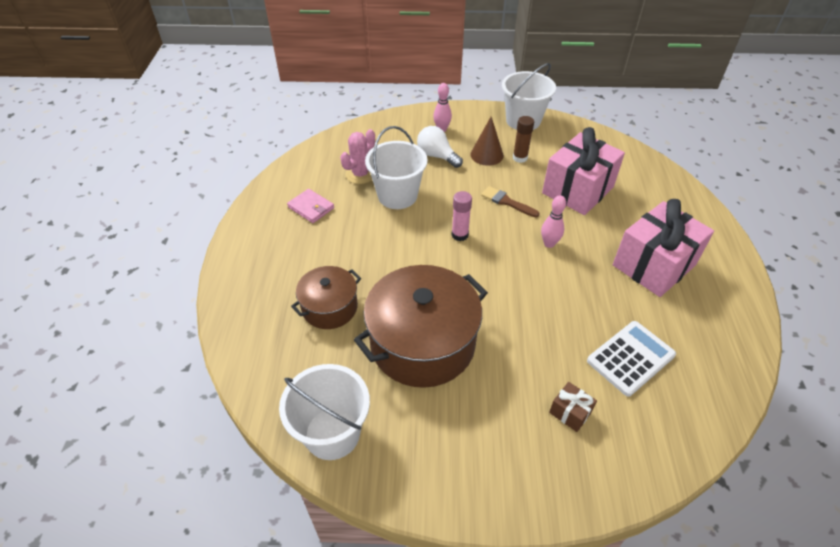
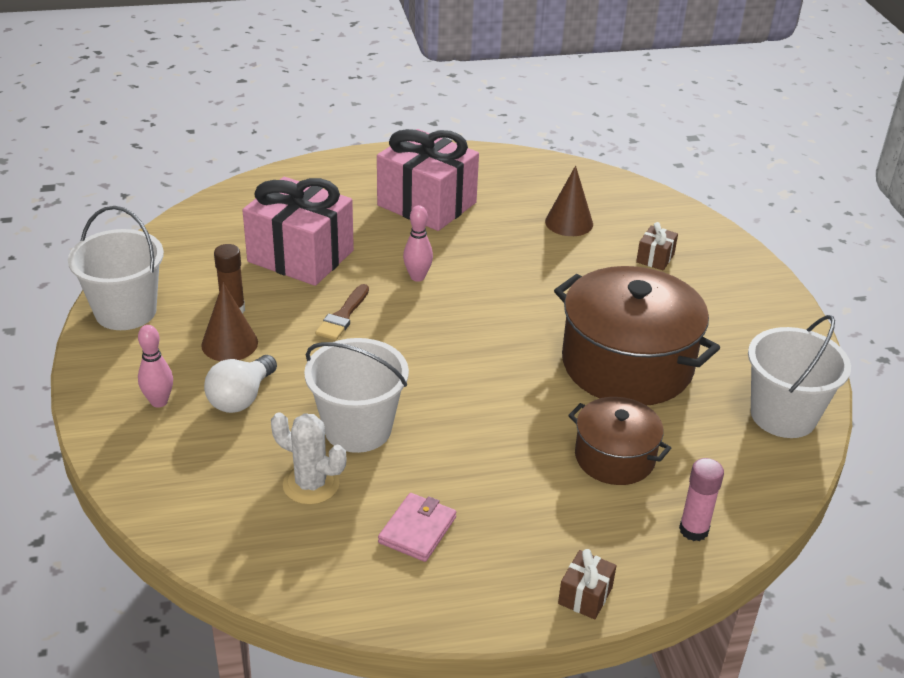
camera: 105 degrees left, 10 degrees down
(232, 264) = (585, 595): none -> brown gift
(360, 174) = (311, 484): pink cactus -> white cactus
(460, 235) = (427, 353): pink glue stick -> pink glue stick (693, 530)
(630, 358) = (569, 222): white calculator -> brown cone

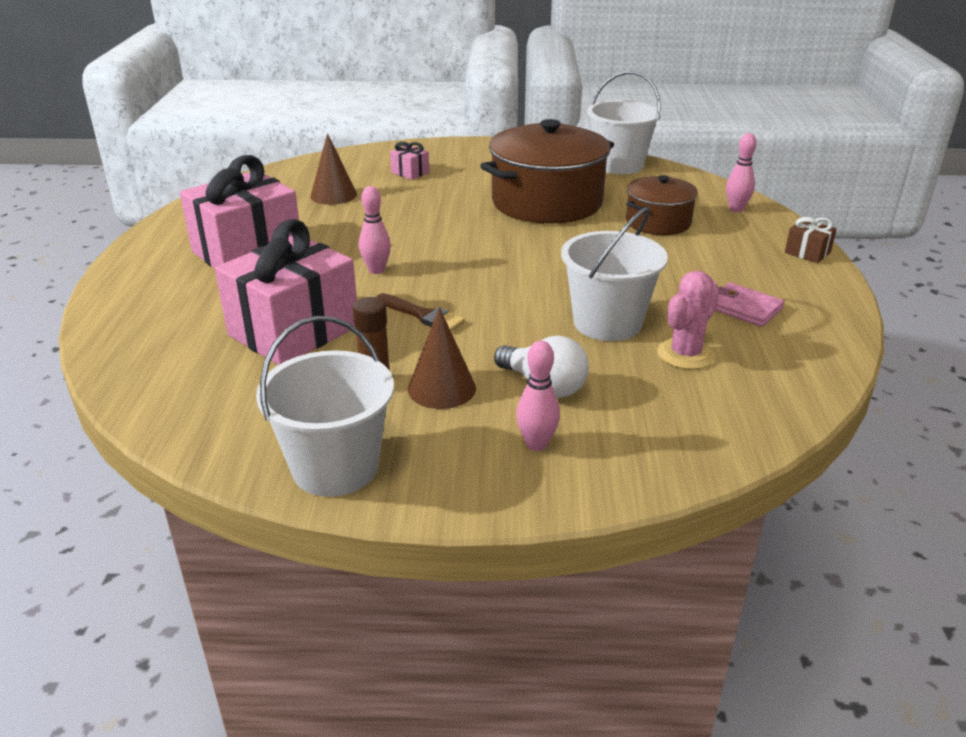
camera: 75 degrees left, 5 degrees down
(311, 484) = (685, 354): white cactus -> pink cactus
(655, 258) = (410, 173): brown gift -> pink gift
(693, 530) = (736, 209): pink glue stick -> pink bowling pin

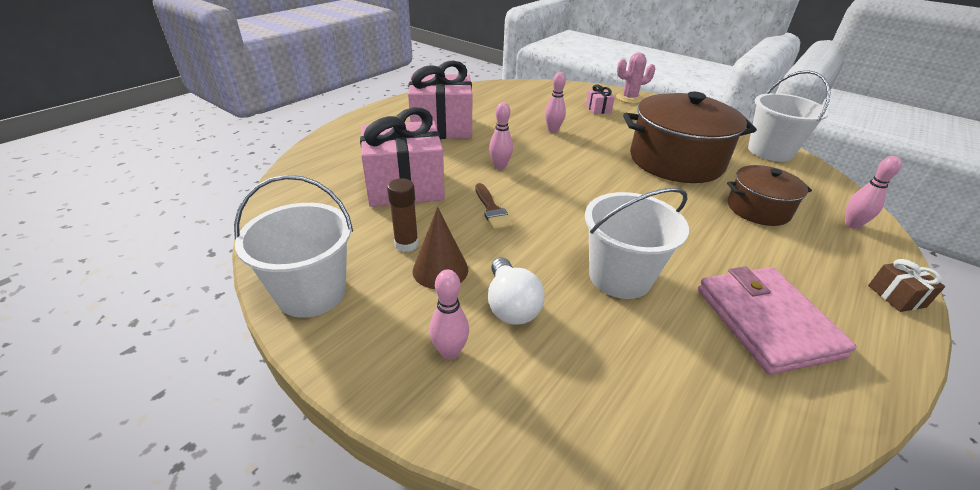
camera: 35 degrees right, 5 degrees up
(333, 195) = (532, 109): brown cone -> none
(387, 212) = (553, 130): none -> pink bowling pin
(685, 354) = (660, 338): pink cactus -> pink cactus (629, 98)
(744, 308) = (766, 321): pink wallet -> pink wallet, size x1.80

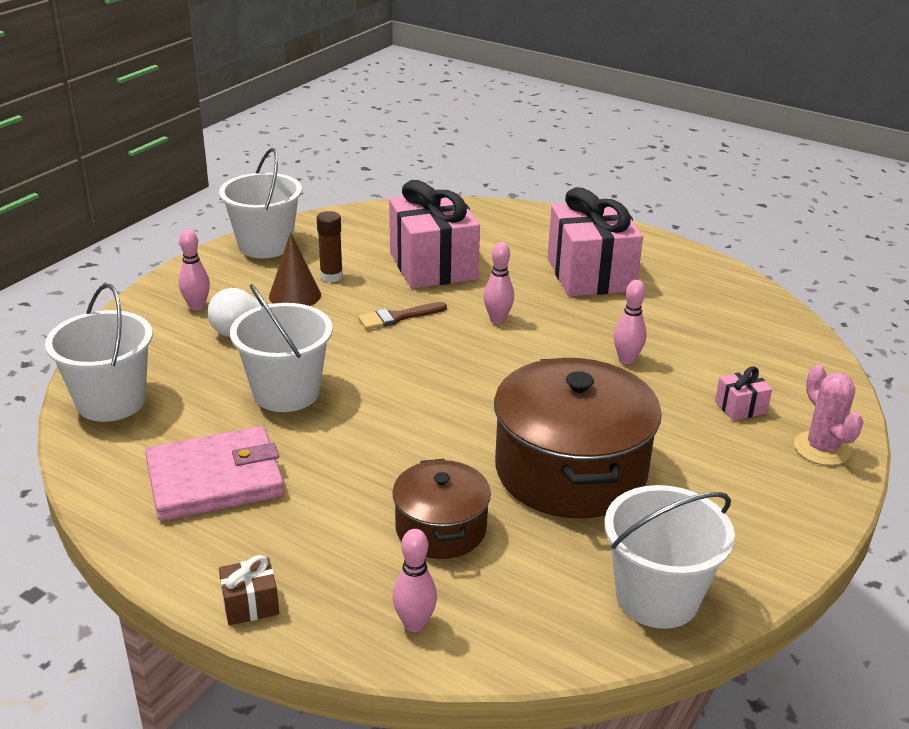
camera: 85 degrees right, 5 degrees down
(671, 425) = (111, 401): none -> white bucket

